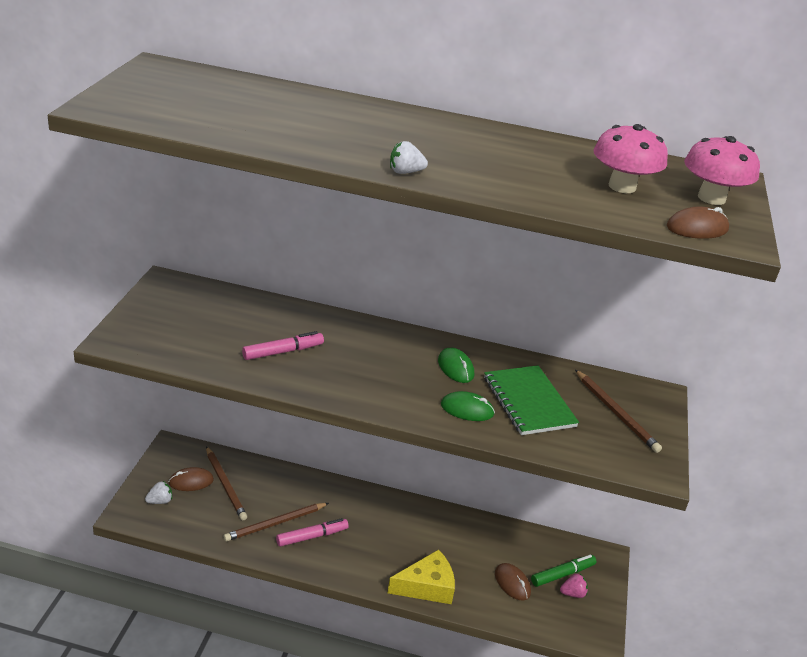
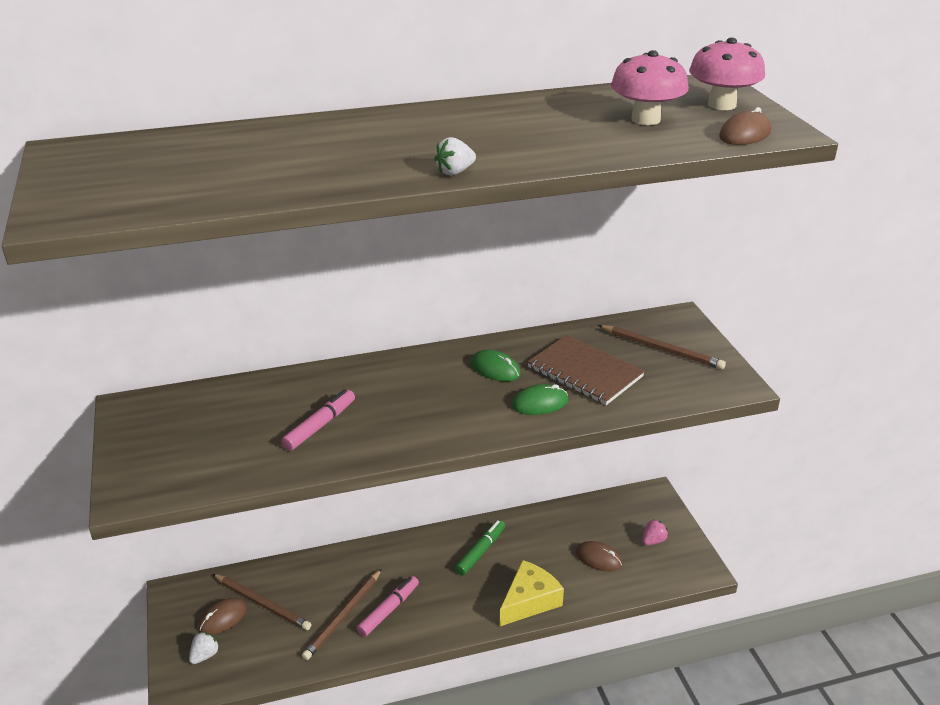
camera: 25 degrees left, 0 degrees up
(528, 402) = (585, 372): green notebook -> brown notebook
(562, 574) = (632, 528): green marker -> green marker (480, 551)

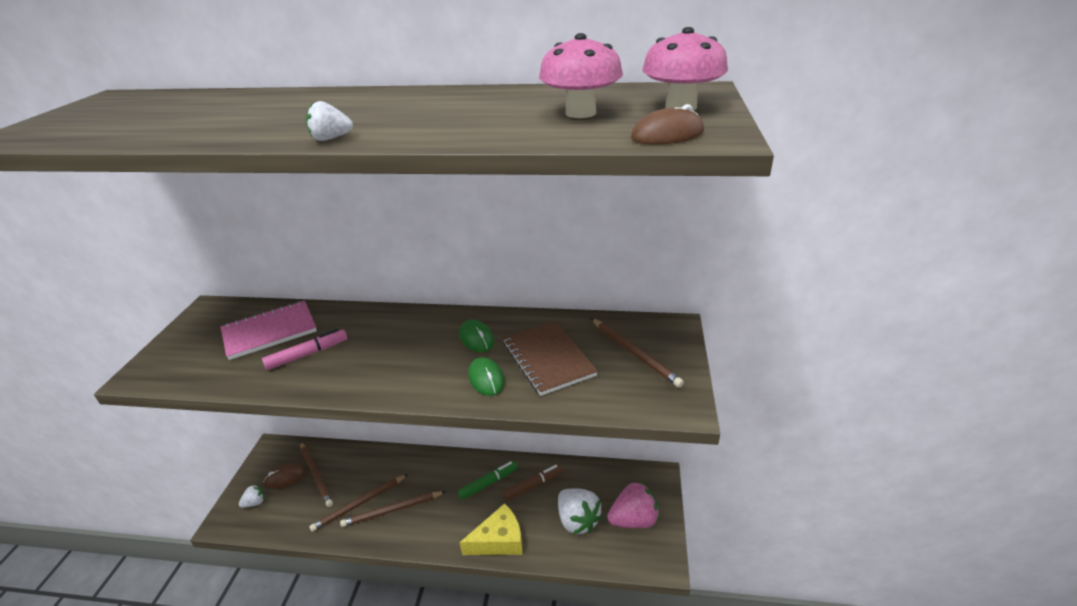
camera: 25 degrees right, 0 degrees up
(245, 413) = (269, 331): none -> pink notebook
(388, 610) = (392, 510): pink marker -> brown pencil
(531, 539) = (533, 485): none -> brown marker
(540, 403) = (486, 378): green mouse -> green mouse turned 60 degrees clockwise
(598, 558) = (577, 520): brown mouse -> white strawberry
(653, 541) = (633, 520): pink strawberry -> pink strawberry, size x2.00

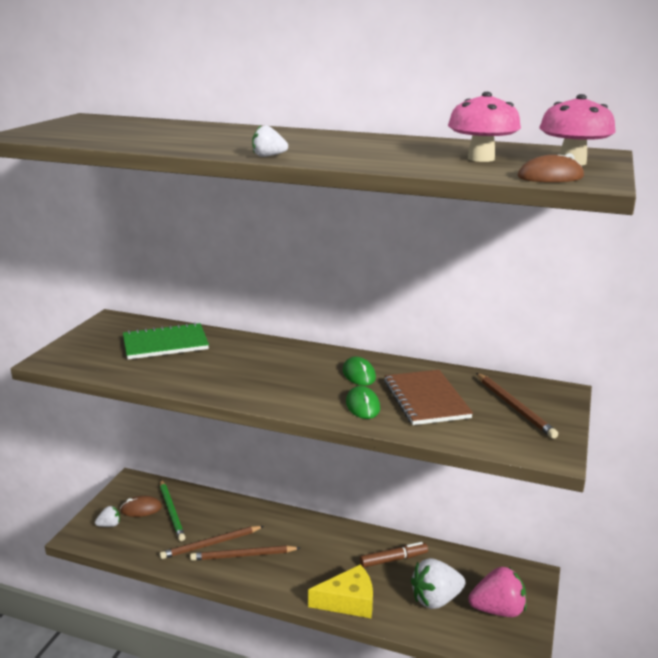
camera: 10 degrees right, 10 degrees down
(269, 331) = (165, 343): pink notebook -> green notebook
(307, 354) = (198, 365): pink marker -> none
(316, 475) = (171, 511): brown pencil -> green pencil
(488, 483) = (346, 549): green marker -> none
(577, 520) = (435, 599): white strawberry -> white strawberry turned 90 degrees clockwise

